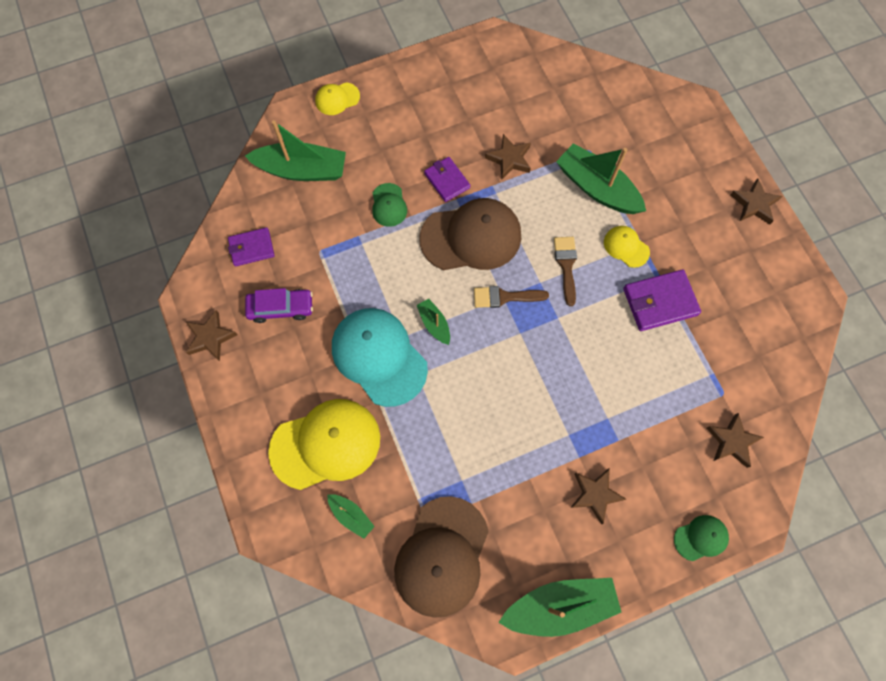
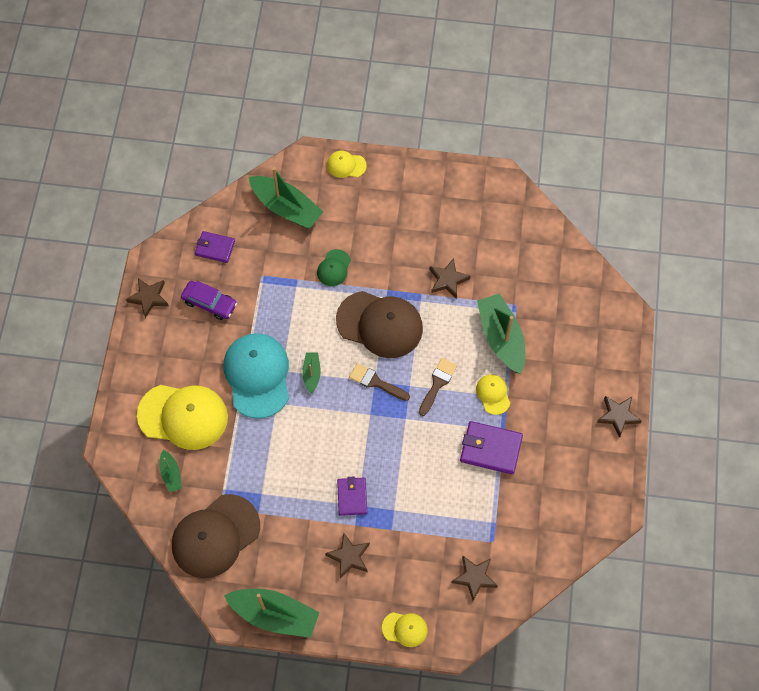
camera: 30 degrees right, 5 degrees down
(447, 181) = (389, 272): purple wallet -> purple wallet (352, 497)
(701, 538) = (405, 629): green cap -> yellow cap

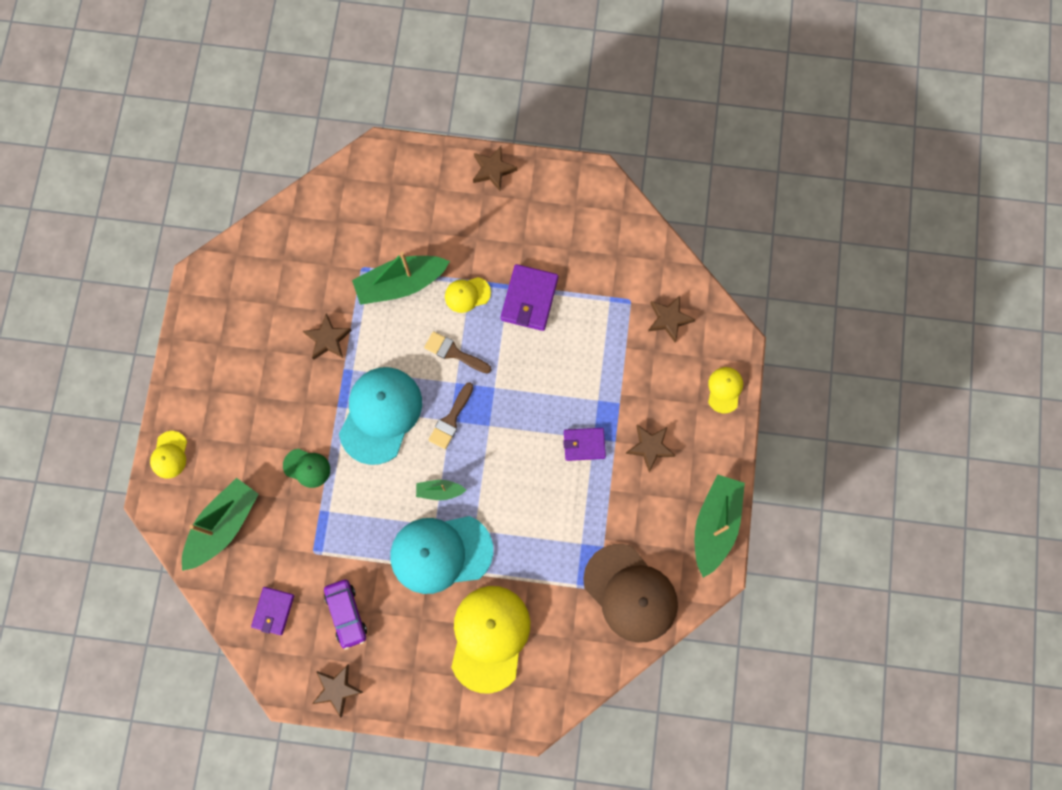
camera: 90 degrees left, 10 degrees up
(171, 474) = (559, 648): green boat -> none
(209, 303) = (346, 614): purple car -> purple car turned 135 degrees clockwise
(380, 324) = (380, 415): brown cap -> turquoise cap

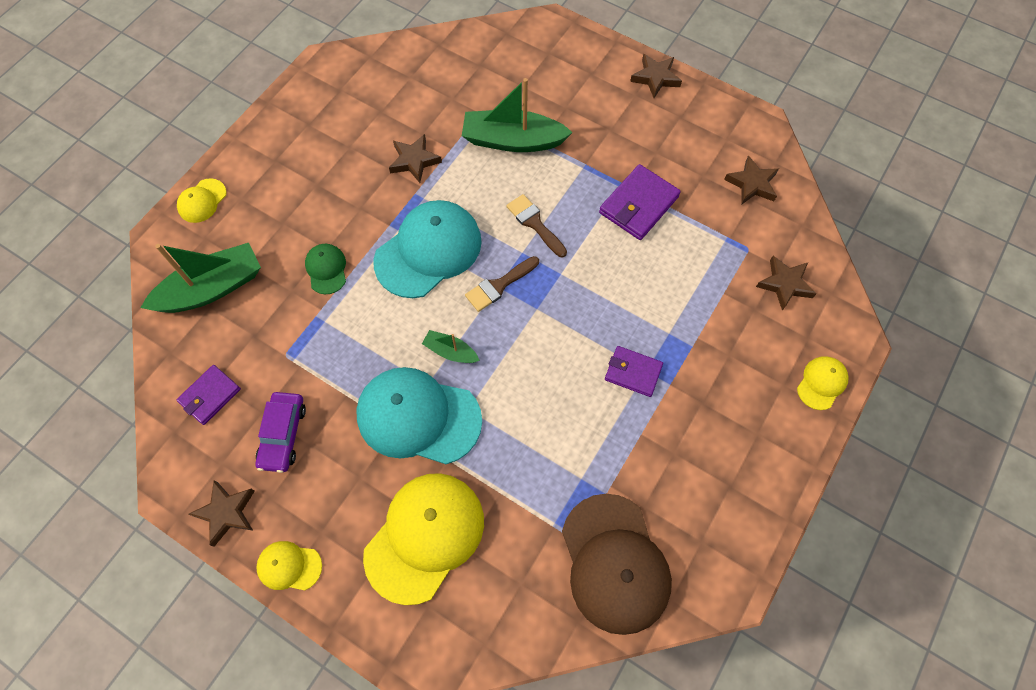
camera: 25 degrees right, 10 degrees down
(307, 468) = (326, 269): green cap -> green cap turned 150 degrees counterclockwise
(467, 294) = (575, 176): yellow cap -> yellow cap (289, 566)
(650, 447) = (708, 407): brown star -> brown star (752, 184)
(715, 525) = (752, 530): green boat -> none

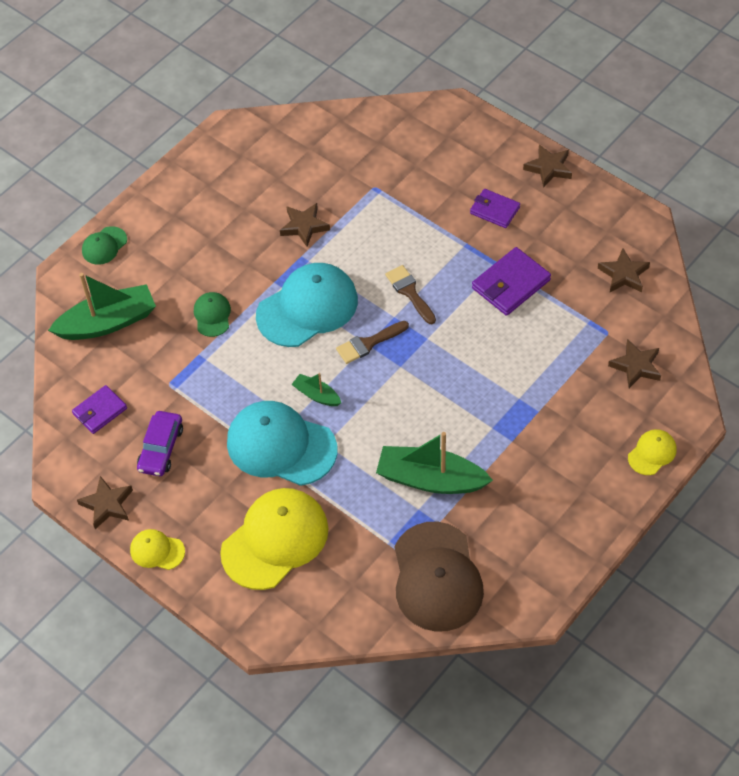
camera: 10 degrees right, 10 degrees down
(202, 201) = (104, 246): yellow cap -> green cap
(513, 140) = (400, 216): green boat -> green boat (430, 479)
(633, 372) = (479, 428): purple wallet -> purple wallet (494, 210)

